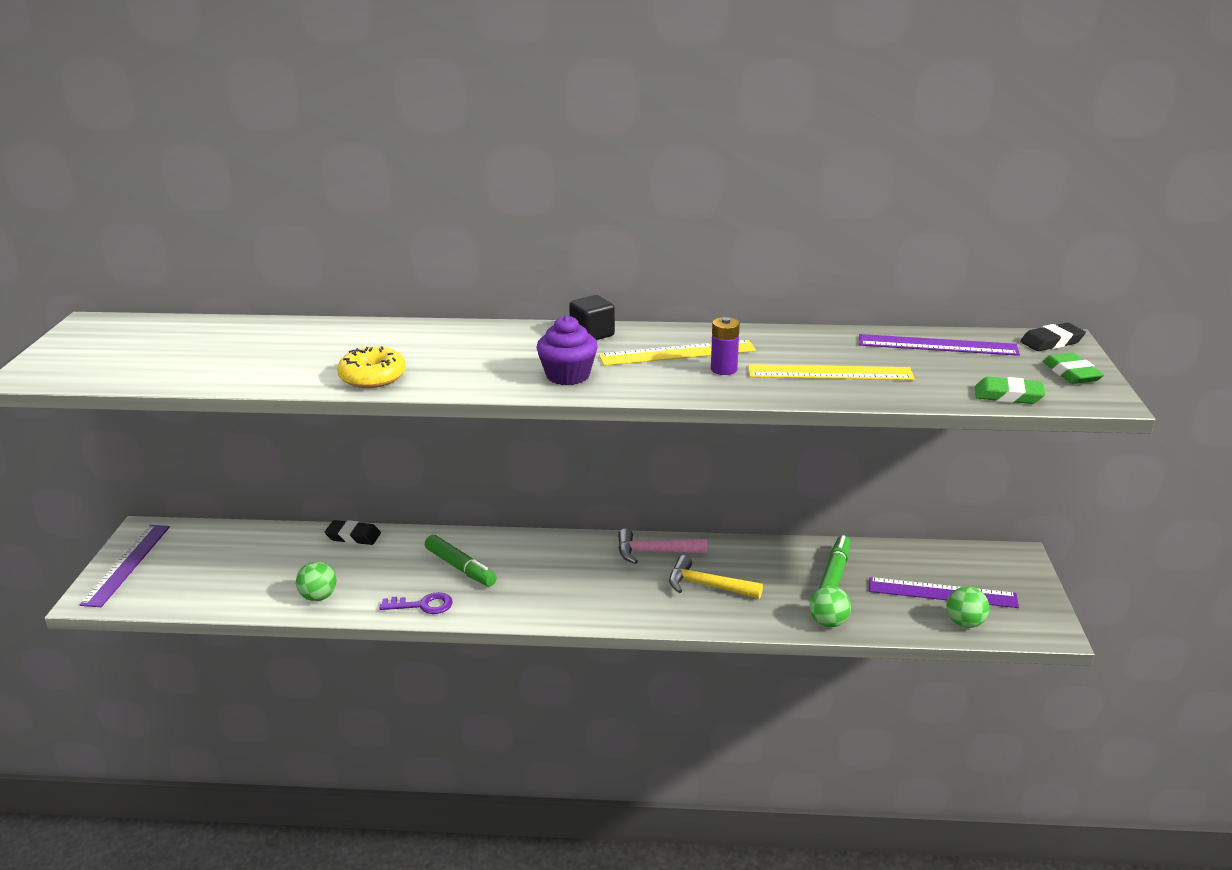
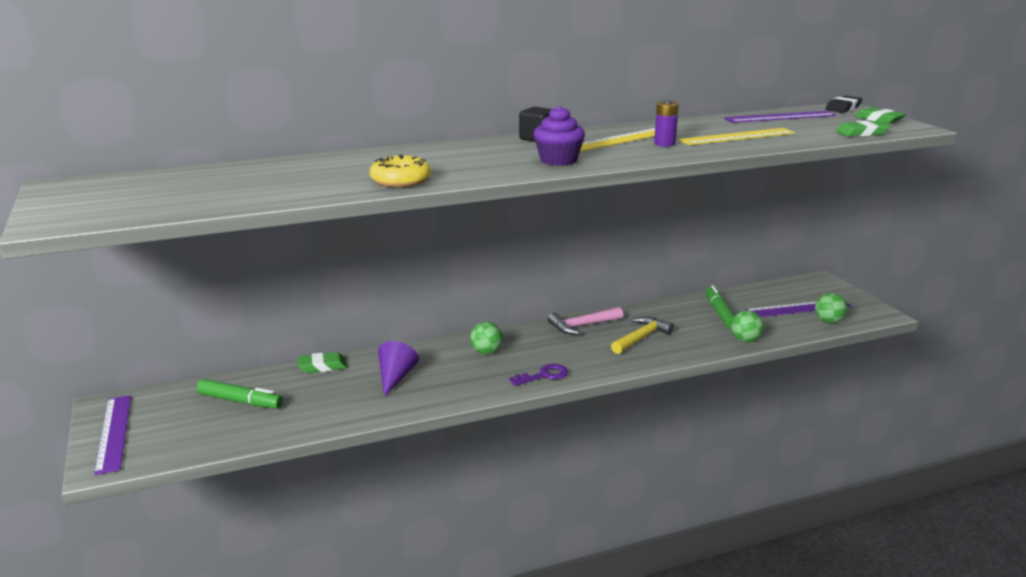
camera: 25 degrees left, 5 degrees down
(319, 597) = (335, 413): green ball -> green ball (486, 352)
(353, 536) = (322, 366): black eraser -> green eraser
(408, 569) = (395, 378): none -> purple cone
(423, 605) = (434, 398): purple key -> purple key (544, 375)
(460, 568) = (440, 367): green marker -> green marker (240, 401)
(707, 586) = (641, 337): yellow hammer -> yellow hammer turned 135 degrees clockwise

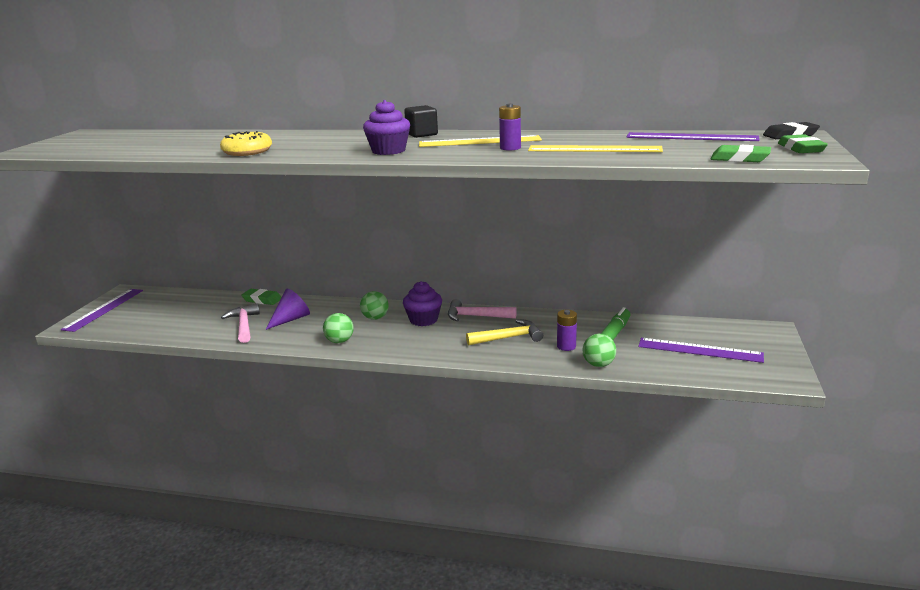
camera: 35 degrees right, 0 degrees up
(240, 401) = (186, 309): green marker -> none
(349, 399) = (244, 325): none -> pink hammer
(538, 342) = (423, 320): none -> purple cupcake
(544, 375) = (387, 346): purple key -> none
(699, 332) = (566, 346): none -> purple battery
(828, 321) = (714, 370): green ball -> green ball (339, 341)

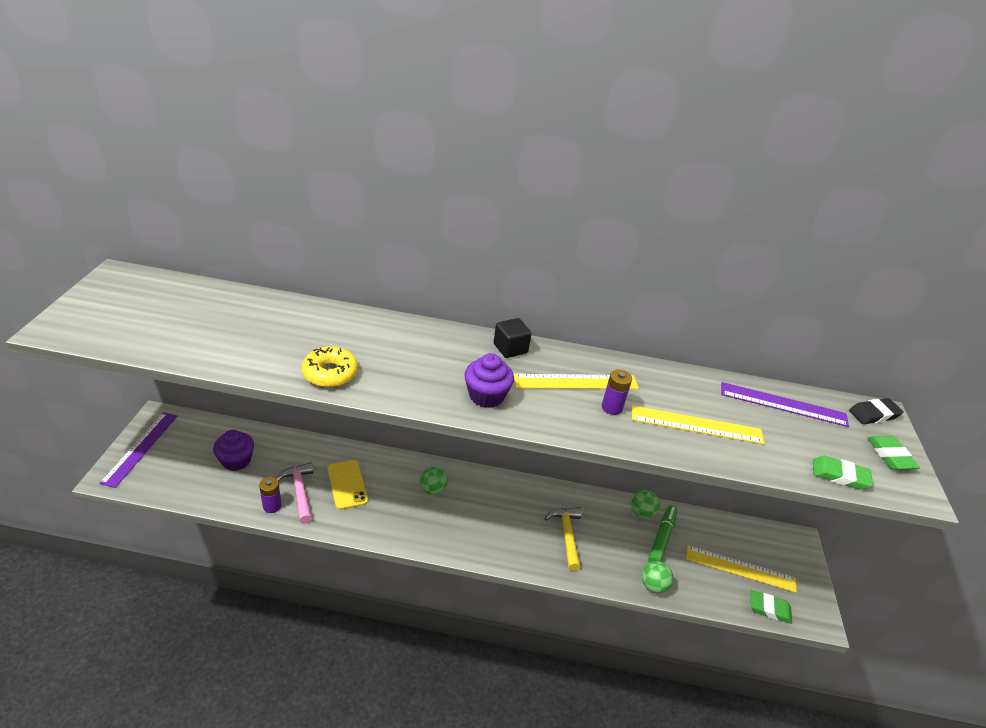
camera: 10 degrees left, 15 degrees up
(262, 300) = (311, 446): green eraser -> green eraser (769, 609)
(291, 319) = (347, 484): purple cone -> yellow phone
(339, 341) = (403, 528): green ball -> green ball (642, 512)
(423, 320) = (481, 497): purple cupcake -> purple cupcake (236, 460)
(475, 316) = (531, 495): pink hammer -> none
(509, 338) = (566, 535): yellow hammer -> yellow hammer turned 75 degrees counterclockwise
(566, 346) = (621, 553): purple battery -> purple battery (272, 506)
(699, 350) = (740, 569): purple ruler -> yellow ruler

